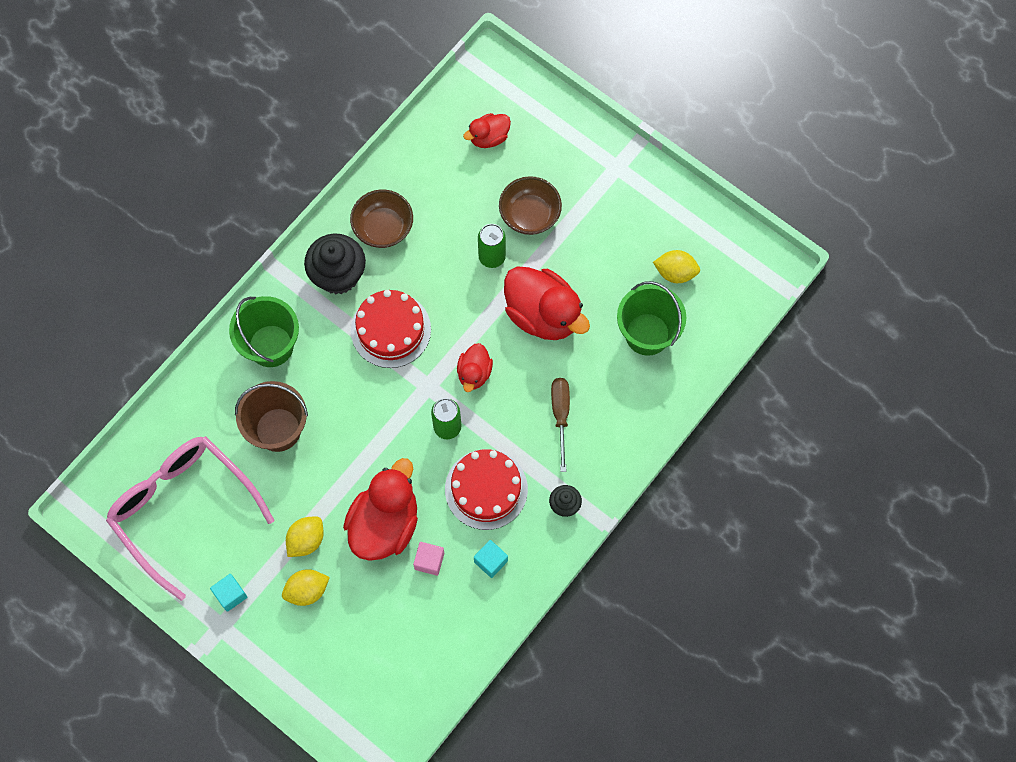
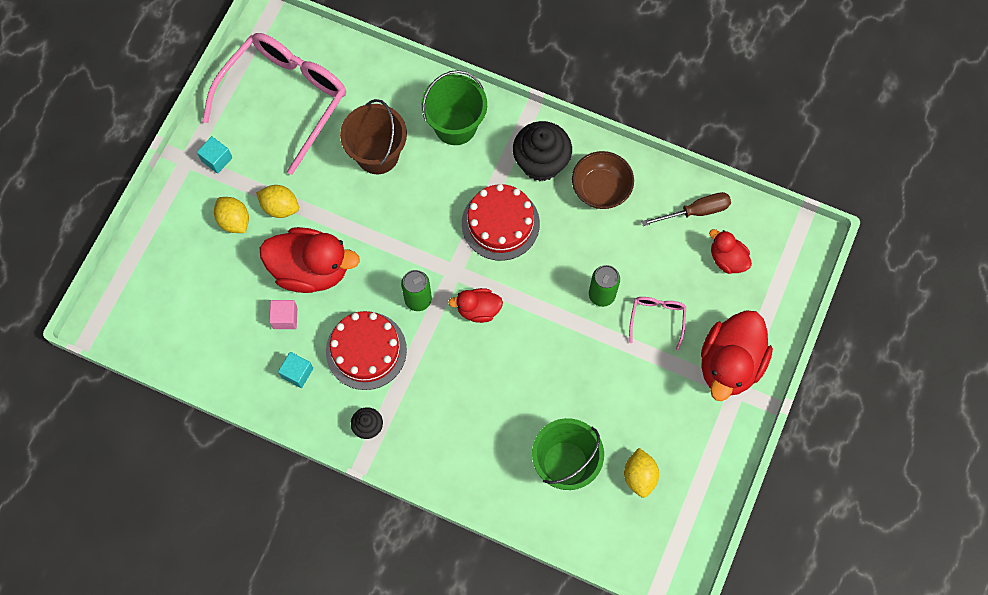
camera: 75 degrees right, 0 degrees up
(529, 215) = (657, 319): brown bowl -> pink glasses
(543, 314) = (556, 358): red duck -> red duck (729, 364)
(560, 415) = (457, 401): brown screwdriver -> brown screwdriver (696, 211)

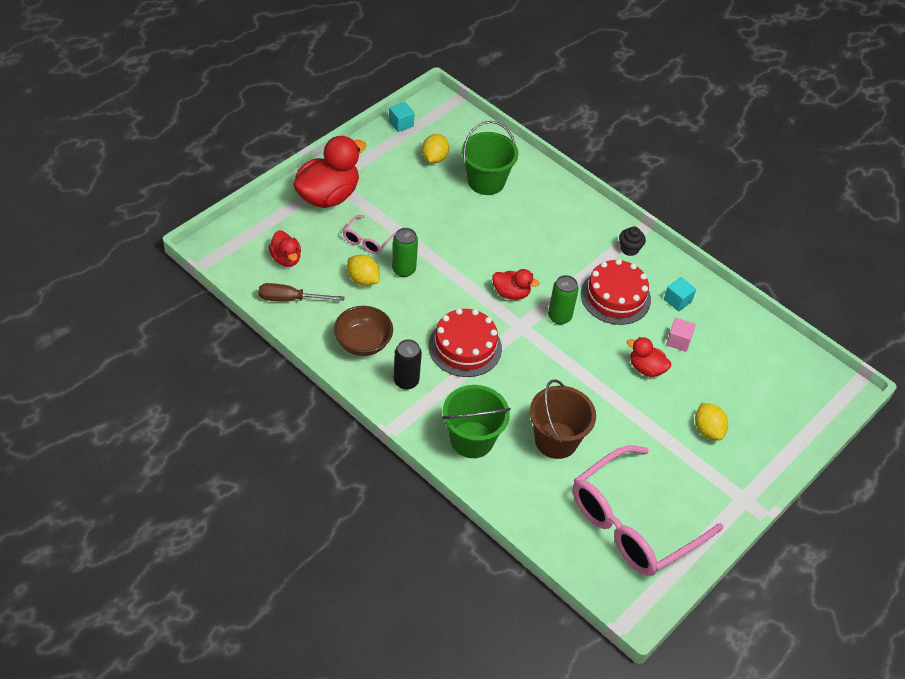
camera: 165 degrees left, 20 degrees down
(217, 159) = (714, 489): turquoise cube -> turquoise cube (401, 124)
(280, 207) = (661, 427): yellow lemon -> yellow lemon (363, 280)
(311, 269) = (646, 368): red duck -> red duck, size x0.53
(541, 163) = (406, 381): black cupcake -> black can

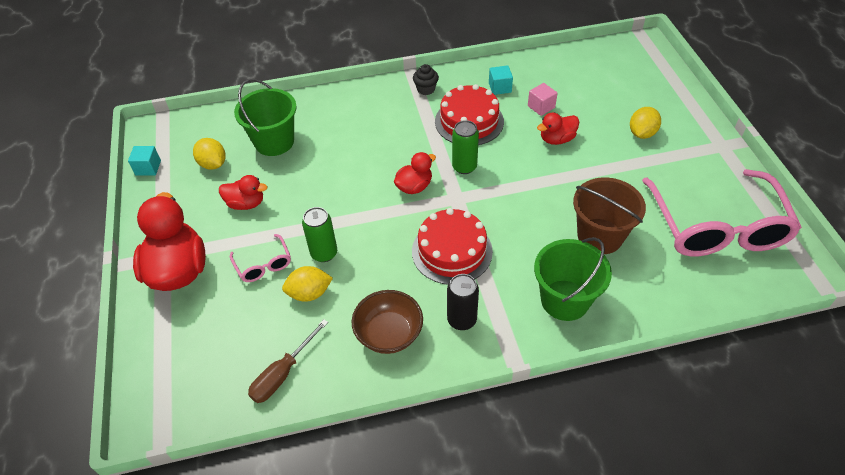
camera: 50 degrees left, 0 degrees up
(286, 259) = (226, 350): red duck -> red duck (246, 203)
(707, 430) = (642, 133): yellow lemon -> yellow lemon turned 75 degrees counterclockwise

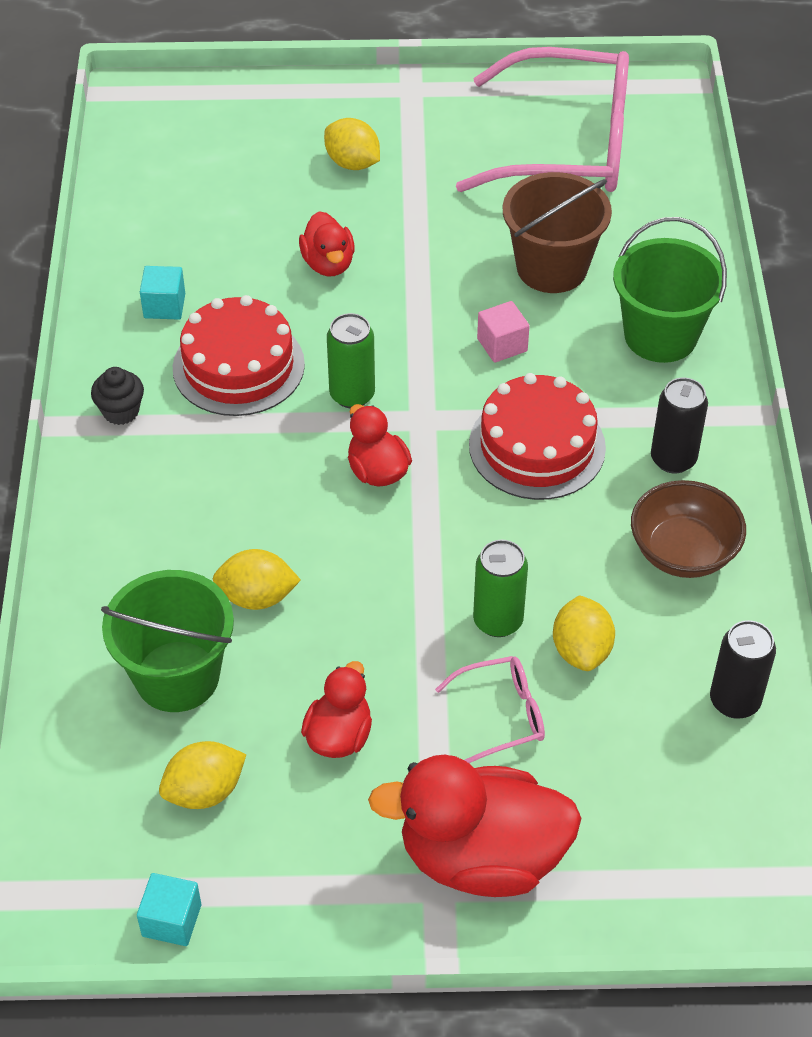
camera: 80 degrees left, 0 degrees up
(283, 373) = (734, 701): brown screwdriver -> black can
(323, 158) = (257, 597): none -> yellow lemon
(541, 107) = (240, 264): pink cube -> pink cube (502, 345)

